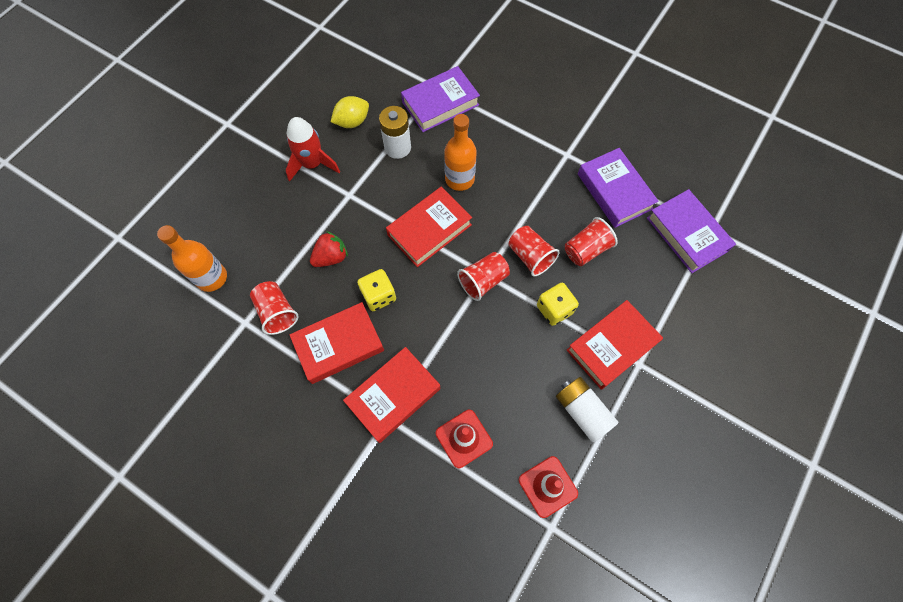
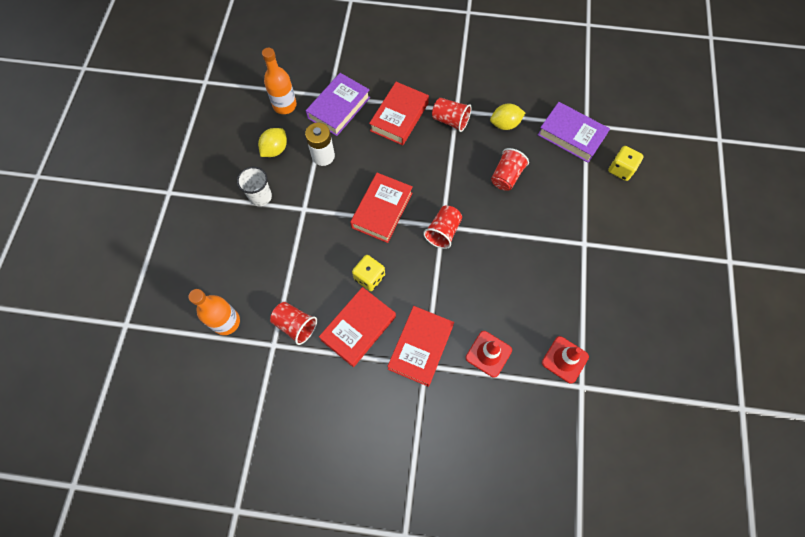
camera: 25 degrees left, 0 degrees up
(312, 164) = (260, 196): red rocket -> white cup
(331, 257) = (316, 264): red strawberry -> none
(459, 179) = (385, 161): orange bottle -> orange bottle (285, 105)
(530, 256) = (468, 198): red cup -> red cup (450, 121)
(554, 309) = (505, 230): yellow dice -> yellow dice (621, 169)
(582, 411) = (562, 295): white battery -> none
(611, 346) = (559, 239): red book -> red book (399, 117)
(614, 191) = (505, 124): purple book -> yellow lemon

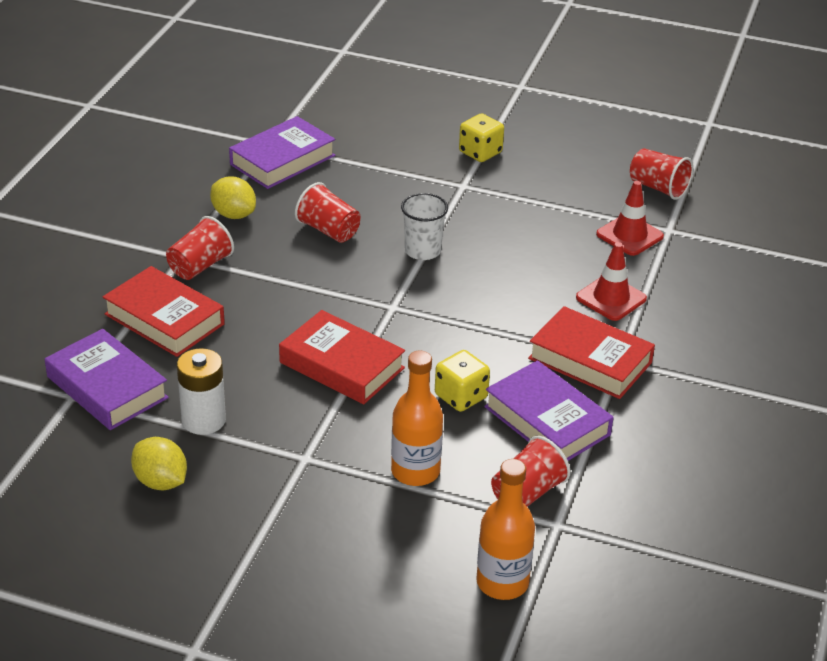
camera: 80 degrees left, 30 degrees down
(260, 196) = (258, 512): white cup -> white cup (422, 251)
(285, 105) = (63, 457): orange bottle -> orange bottle (415, 471)
(358, 328) = (547, 421): red book -> purple book
(443, 232) = (403, 307): red cup -> red cup (658, 188)
(505, 124) = (233, 214): yellow lemon -> yellow lemon turned 45 degrees counterclockwise
(621, 169) = (357, 132): yellow dice -> yellow dice (480, 152)

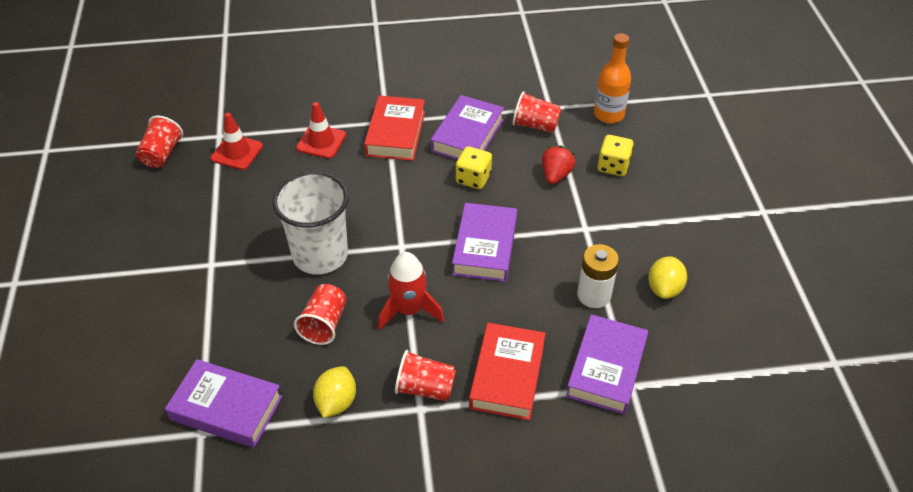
camera: 115 degrees left, 10 degrees up
(300, 285) = (409, 310): none -> red rocket
(342, 365) = (485, 247): red book -> purple book
(415, 471) = (556, 175): orange bottle -> red strawberry
(422, 251) = (320, 255): white cup -> white cup, size x1.79
(480, 152) = (151, 271): yellow dice -> yellow dice (613, 166)

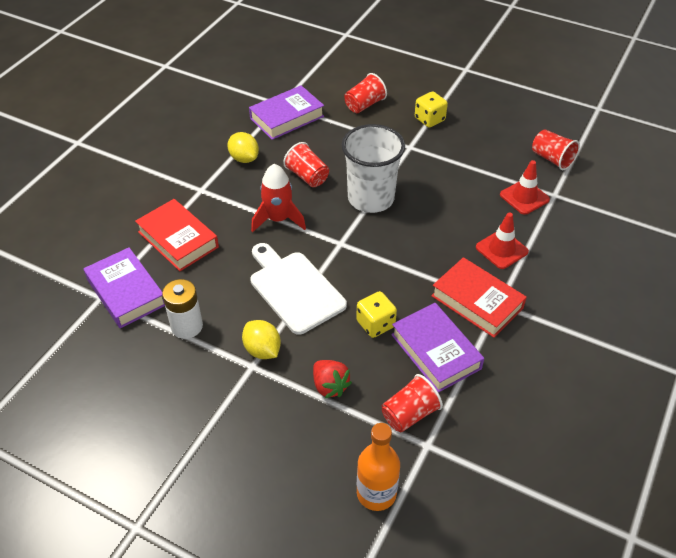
camera: 125 degrees right, 0 degrees up
(425, 388) = (212, 198): red cup -> red cup (364, 105)
(485, 247) = (294, 289): purple book -> white cutting board
(613, 166) = (302, 441): yellow dice -> yellow dice (429, 119)
(664, 288) = (145, 375): yellow lemon -> yellow lemon (262, 350)

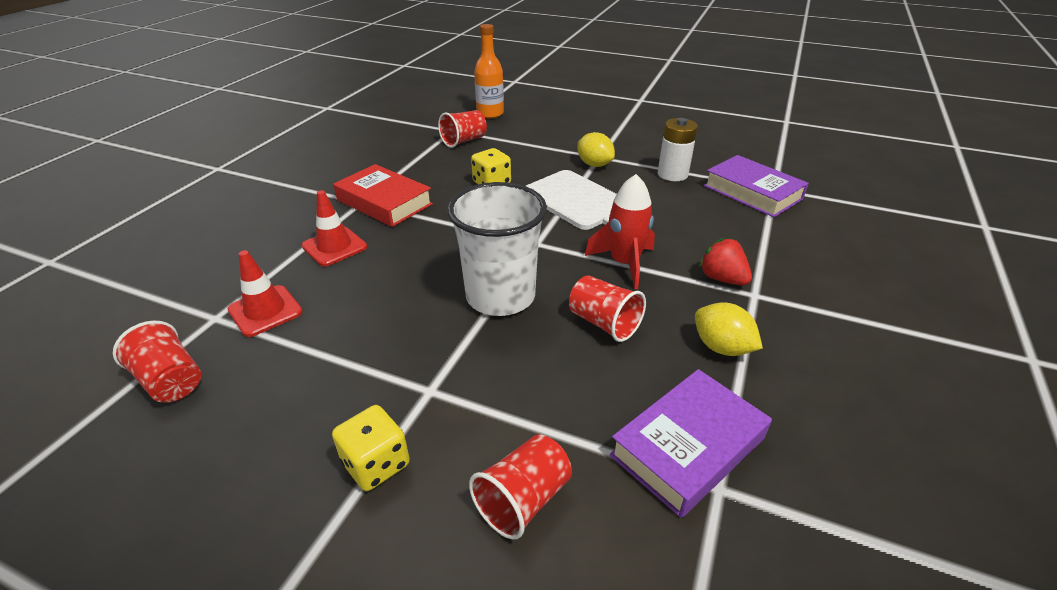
camera: 175 degrees right, 10 degrees down
(178, 239) = (737, 236): red book -> none
(330, 386) = (529, 150): red strawberry -> red strawberry (722, 278)
(435, 351) = (436, 170): purple book -> none

